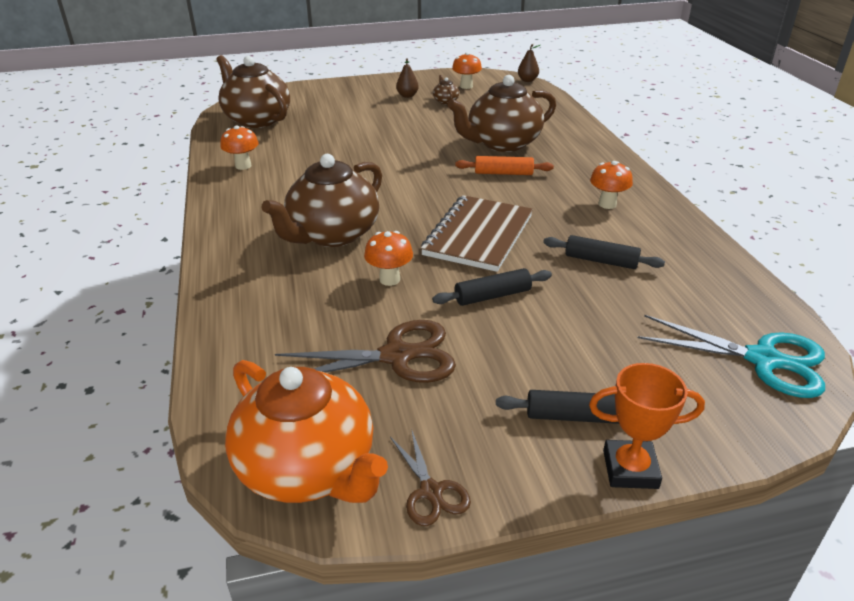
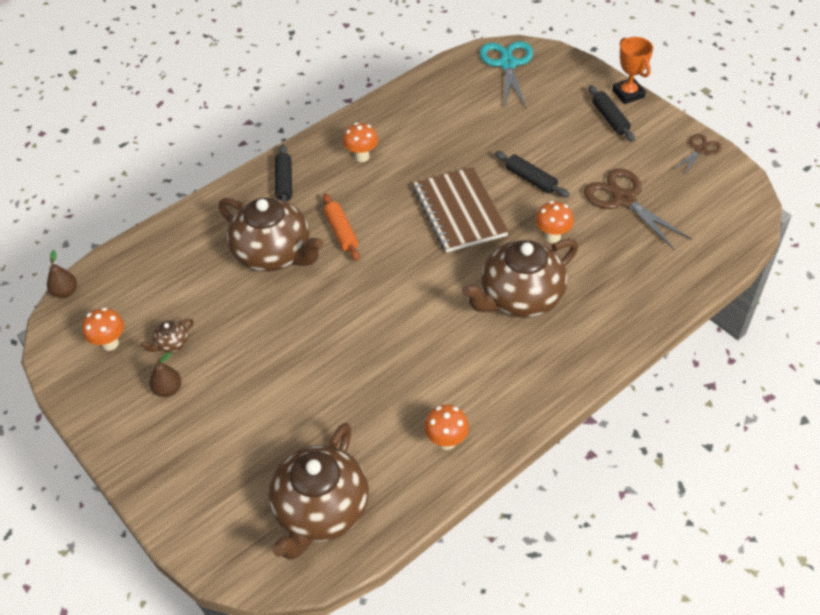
camera: 115 degrees left, 15 degrees up
(308, 468) = (728, 196): orange teapot -> none
(332, 234) = (520, 298): brown teapot -> brown teapot turned 135 degrees clockwise
(478, 235) = (459, 212): brown notebook -> brown notebook turned 75 degrees clockwise
(601, 261) = (450, 142): black rolling pin -> black rolling pin (284, 182)

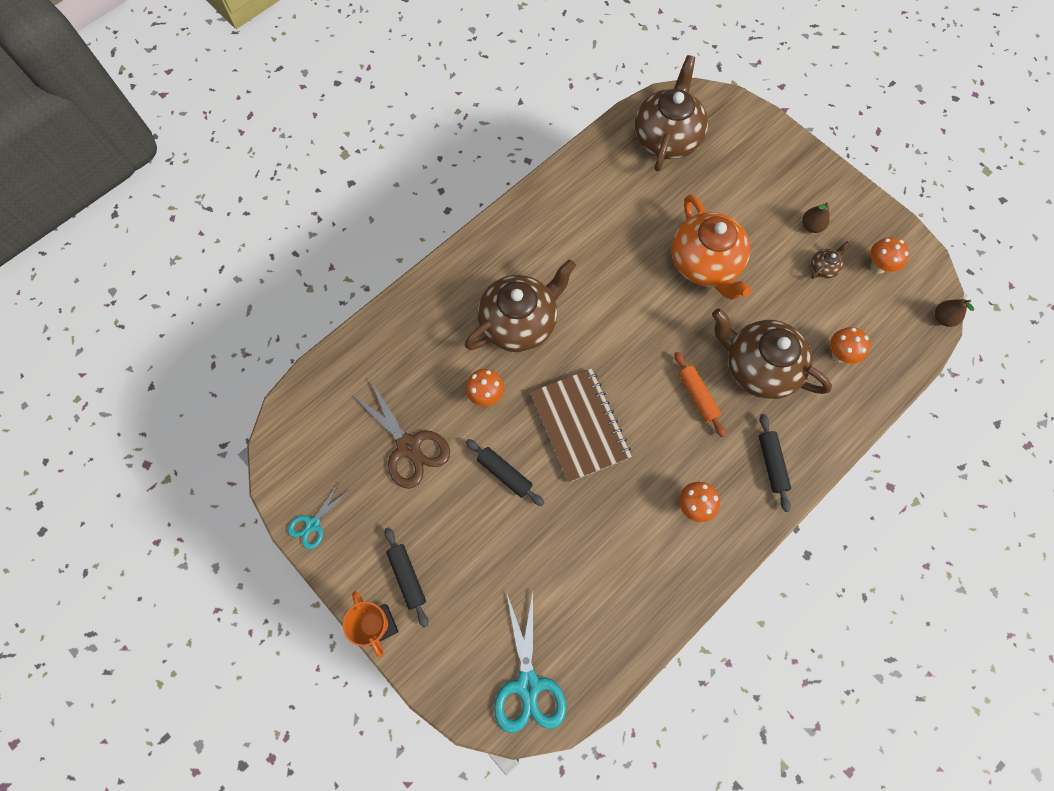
camera: 175 degrees right, 20 degrees up
(305, 351) = (705, 264): none -> orange teapot
(446, 441) = (579, 190): orange mushroom -> orange mushroom (839, 354)
(700, 150) = (313, 524): brown scissors -> turquoise scissors

